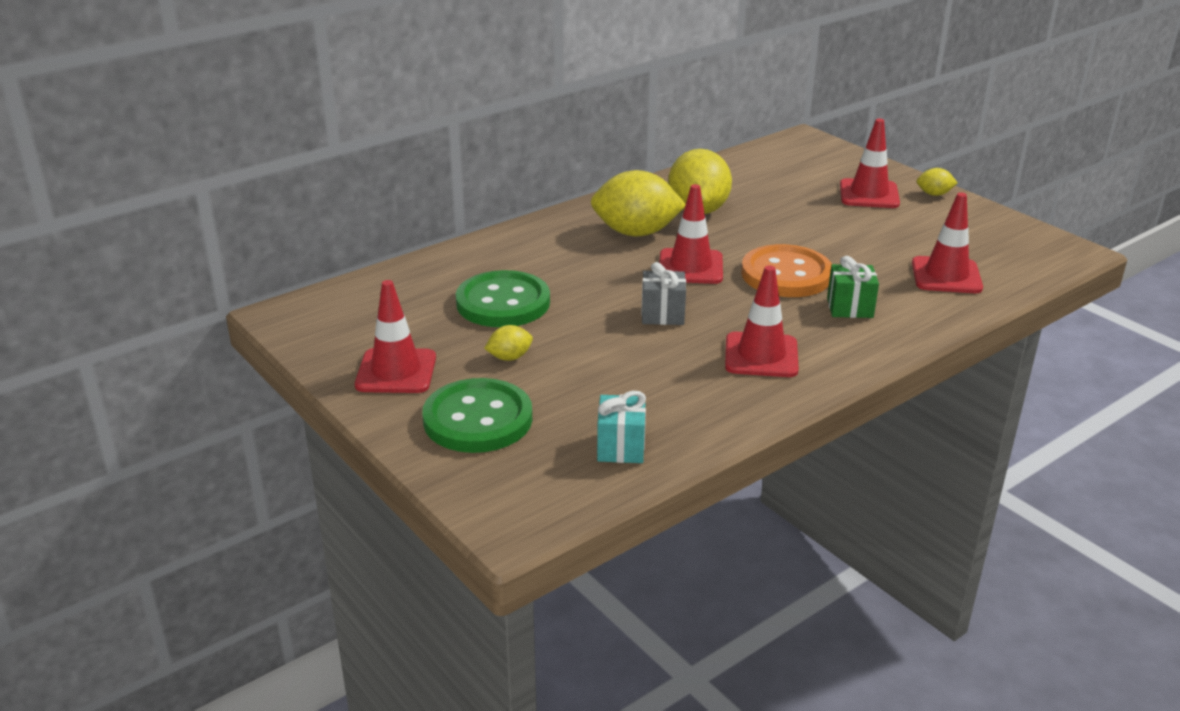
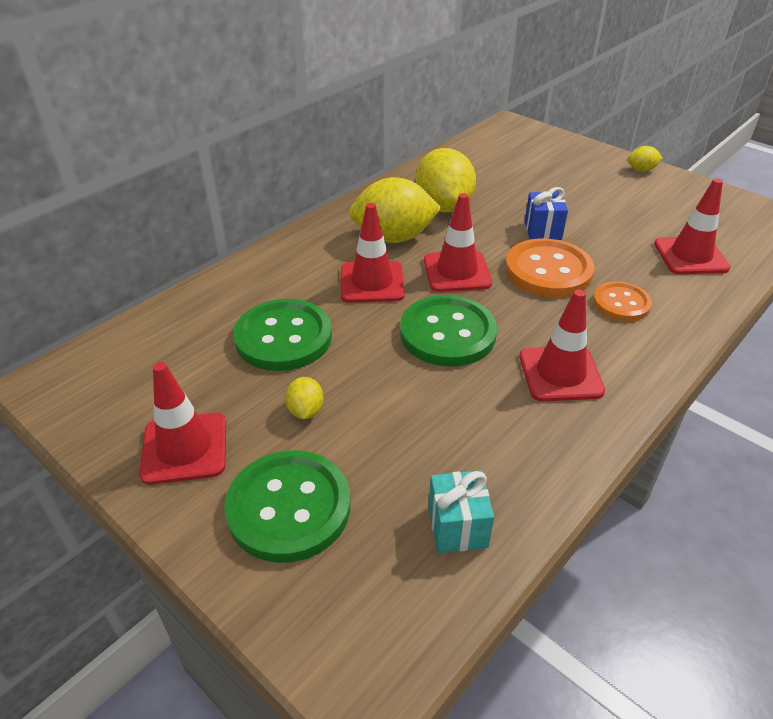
camera: 10 degrees left, 10 degrees up
(509, 357) = (305, 411): yellow lemon -> yellow lemon turned 60 degrees counterclockwise
(662, 315) = (447, 333): grey gift -> green button
(796, 240) = (542, 230): none -> blue gift
(850, 308) = (621, 303): green gift -> orange button
(869, 194) = (587, 175): red traffic cone -> red traffic cone (372, 282)

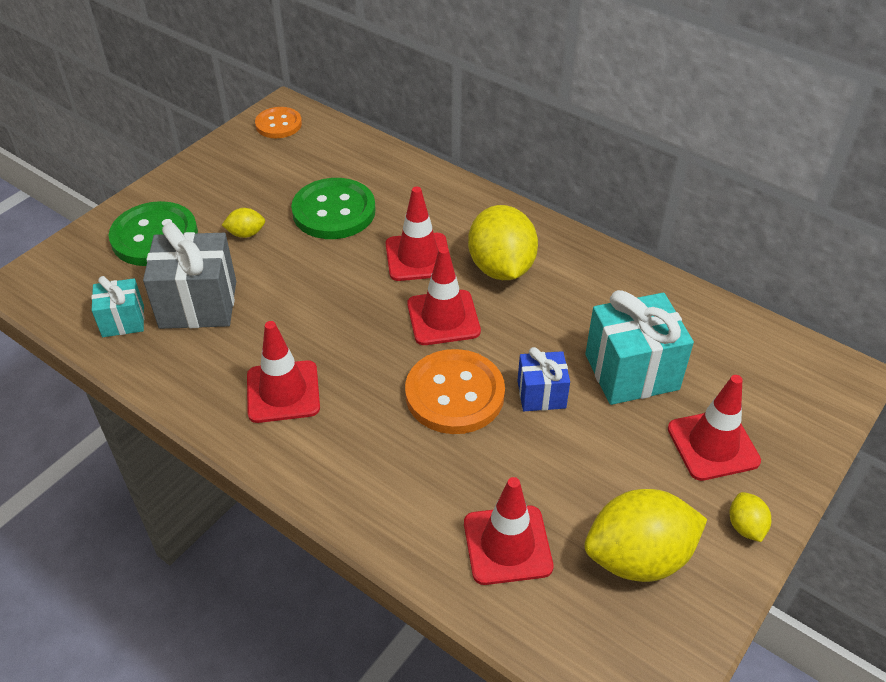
camera: 85 degrees right, 5 degrees up
(184, 448) = (214, 181): red traffic cone -> red traffic cone (713, 445)
(430, 449) = (198, 304): none -> grey gift
(443, 206) = (576, 305): yellow lemon -> yellow lemon (638, 557)
(447, 333) = (341, 312): green button -> none
(515, 191) = (631, 372): none -> turquoise gift
(621, 303) = (398, 455): orange button -> orange button (278, 124)

